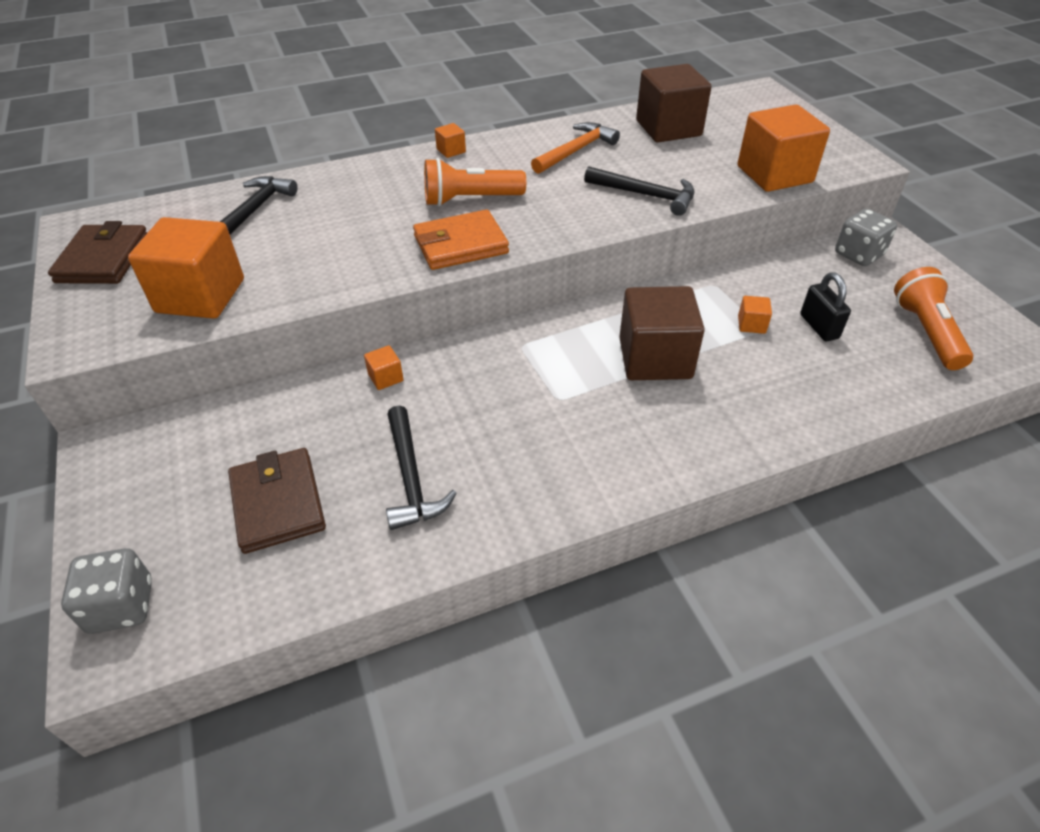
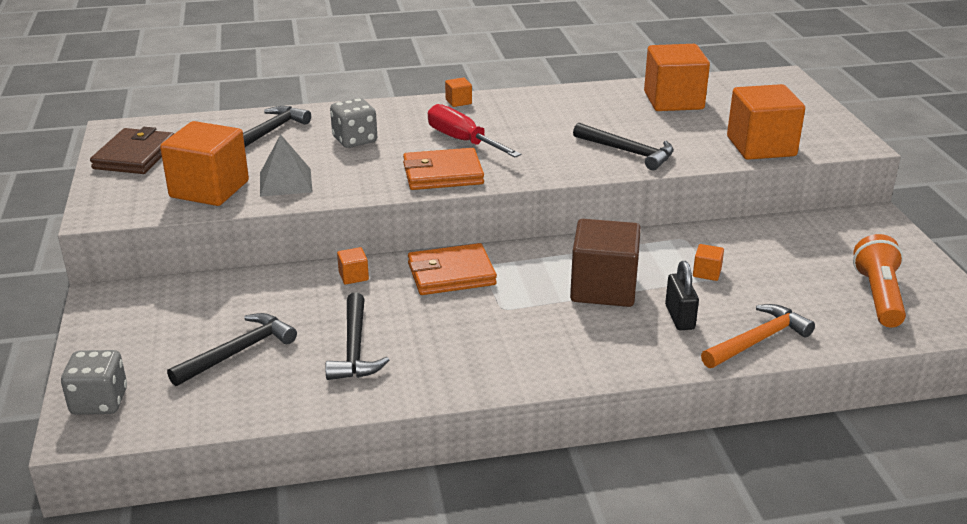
camera: 10 degrees right, 15 degrees down
(278, 503) = (238, 352): brown wallet -> black hammer
(287, 275) = (285, 182): none -> grey pyramid
(470, 200) = (463, 141): orange flashlight -> red screwdriver
(491, 361) = (451, 274): none -> orange wallet
(576, 151) = (576, 111): orange hammer -> orange hammer (758, 340)
(668, 128) = (673, 101): brown cube -> orange cube
(819, 326) = (772, 281): black padlock -> black padlock (679, 317)
(858, 254) = (840, 228): grey dice -> grey dice (355, 140)

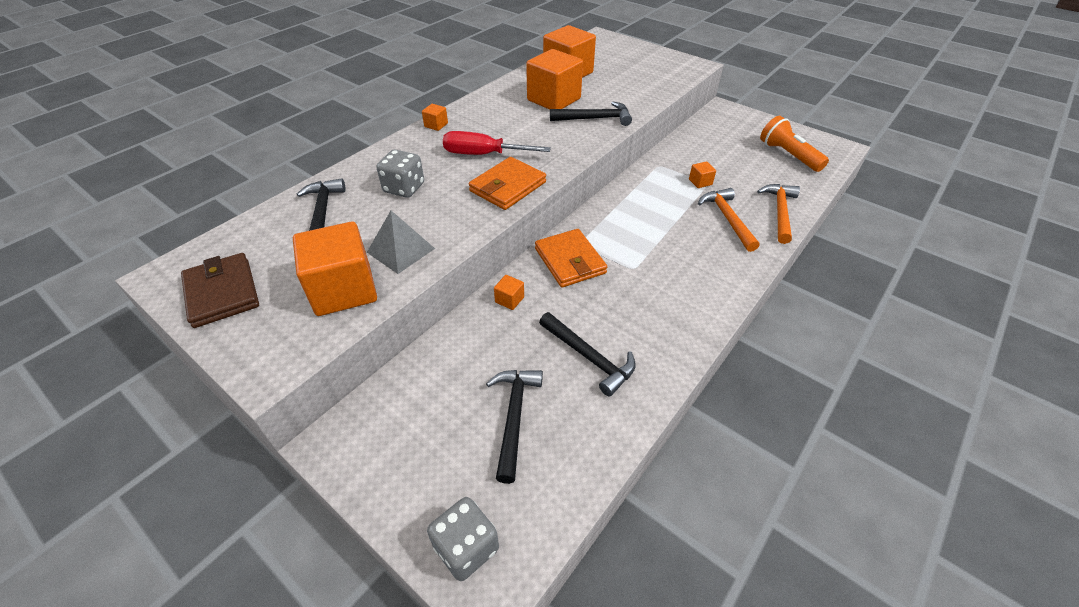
camera: 40 degrees left, 15 degrees up
(451, 274) = (570, 261): orange wallet -> orange wallet turned 60 degrees counterclockwise
(603, 288) = (666, 221): brown cube -> none
(679, 317) = (727, 219): black padlock -> orange hammer
(761, 146) = (656, 85): orange cube -> orange cube (554, 99)

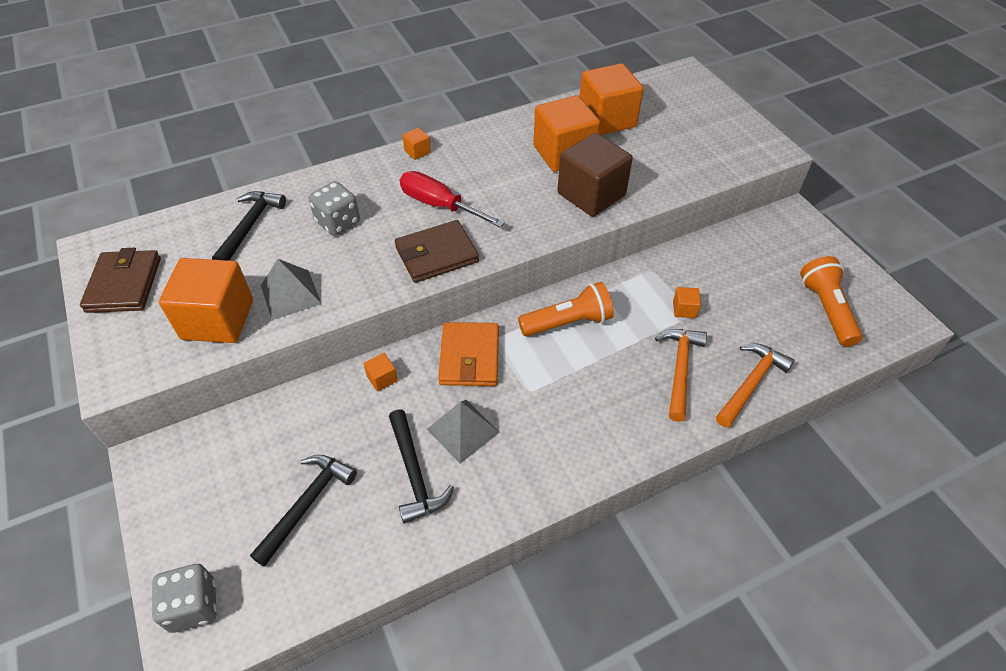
camera: 25 degrees right, 5 degrees up
(508, 187) = (436, 254): orange wallet -> brown wallet
(595, 119) = (591, 194): black hammer -> brown cube
(604, 312) = (463, 430): none -> grey pyramid
(626, 215) = (568, 322): none -> orange flashlight

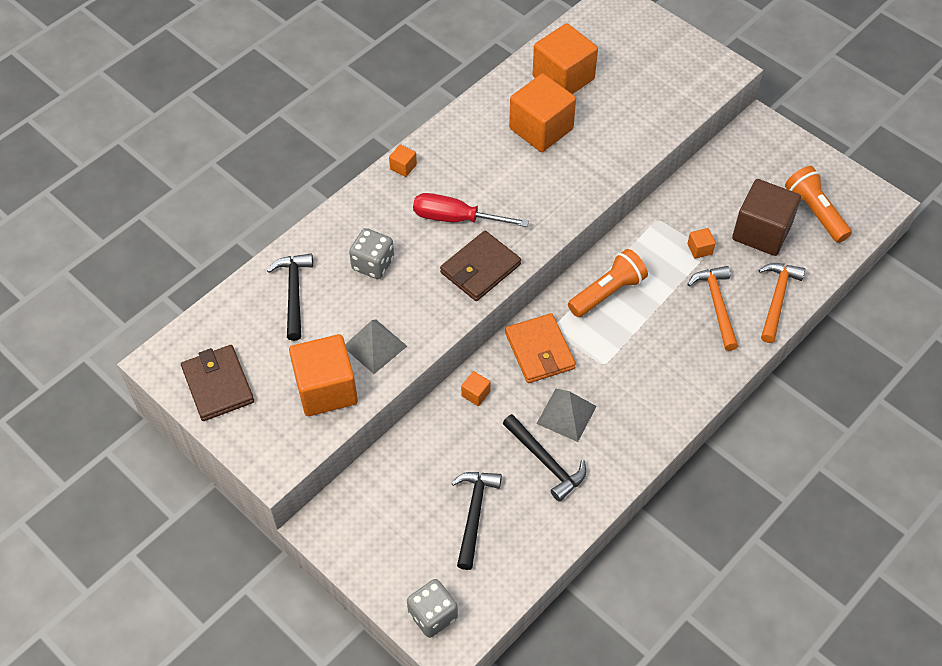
camera: 20 degrees left, 5 degrees up
(591, 194) = (586, 166): brown cube -> brown cube (761, 232)

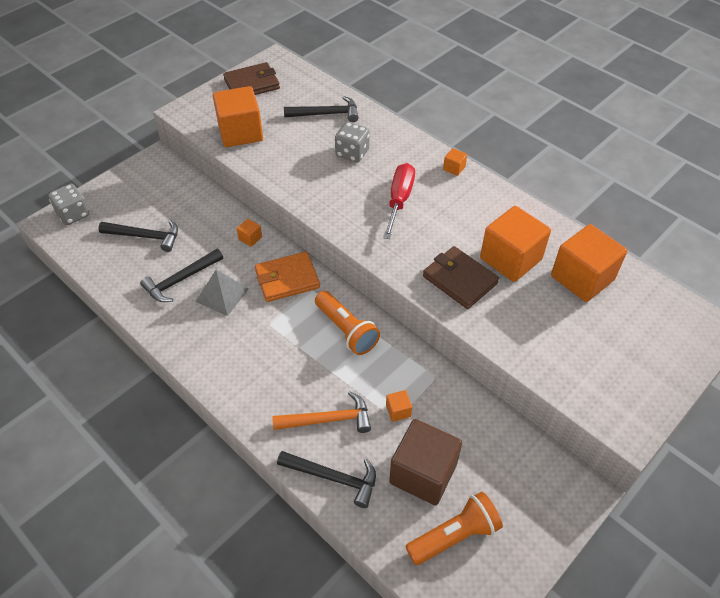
camera: 90 degrees right, 5 degrees down
(375, 346) = (274, 155): grey pyramid -> none
(480, 269) = (345, 215): brown wallet -> brown wallet (459, 280)
(777, 299) = (333, 478): orange hammer -> black hammer

